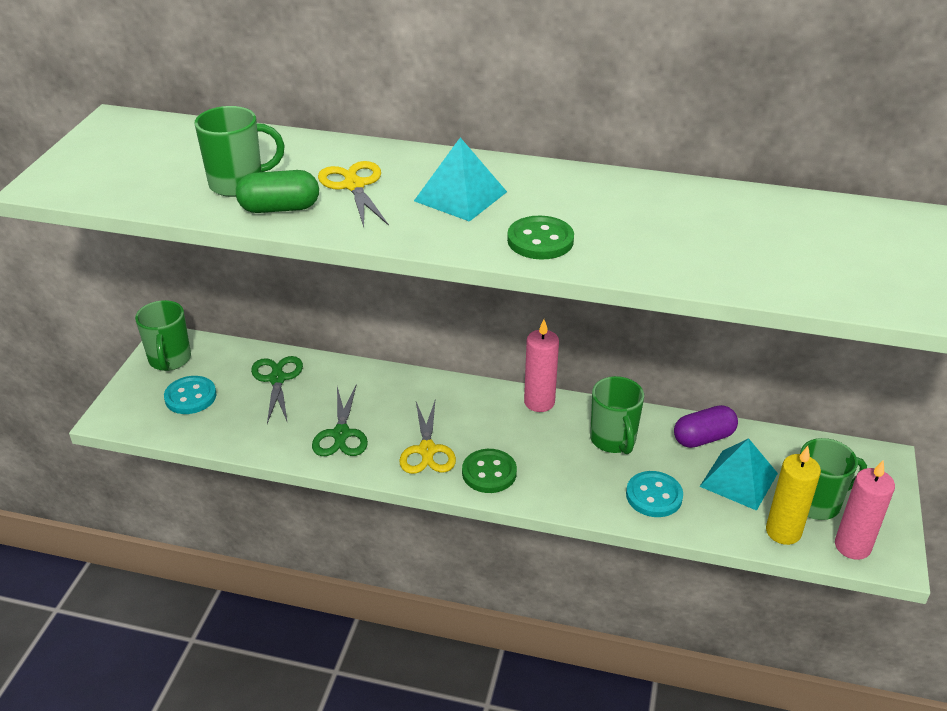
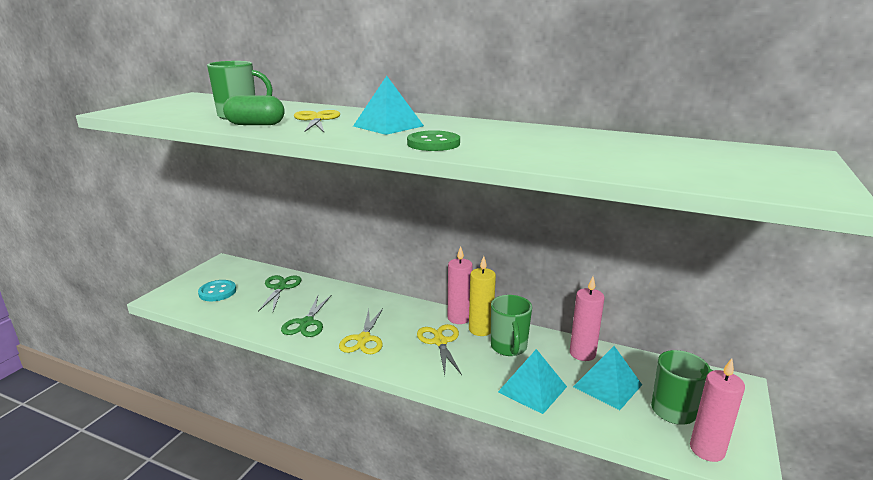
camera: 10 degrees right, 15 degrees down
(170, 360) = (217, 271): green mug -> none
(489, 473) = (404, 358): green button -> none
(526, 442) = (440, 342): none -> yellow scissors
(654, 496) = (532, 389): turquoise button -> turquoise pyramid
(703, 438) = (582, 353): purple capsule -> pink candle
(783, 532) = (642, 429): yellow candle -> yellow candle (480, 329)

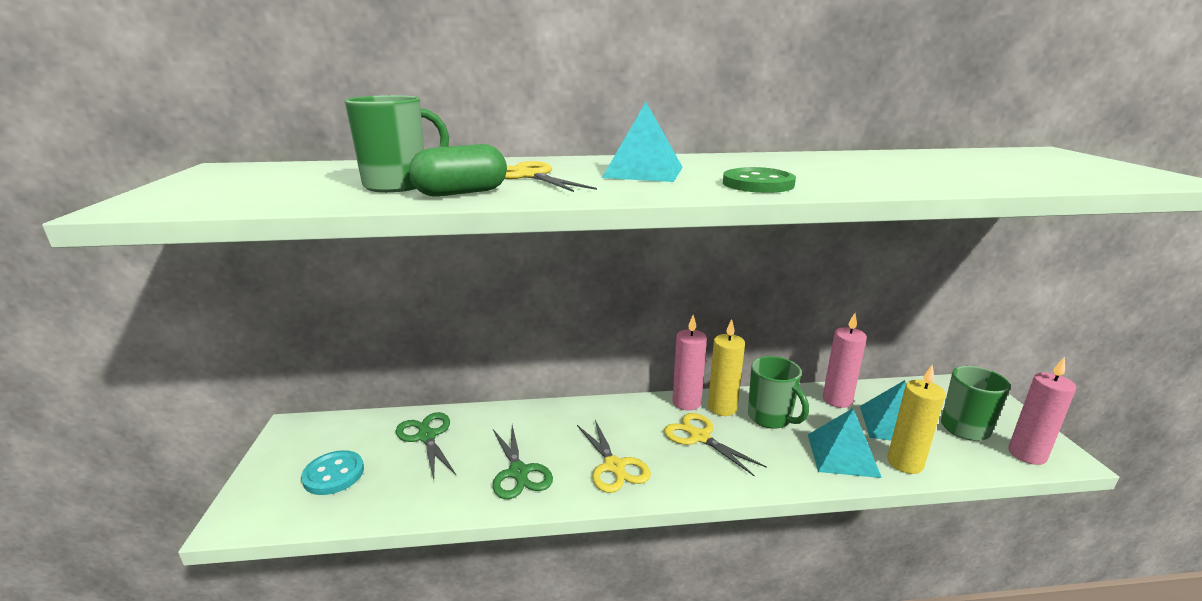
camera: 30 degrees left, 0 degrees up
(577, 412) = (905, 463): none -> yellow candle

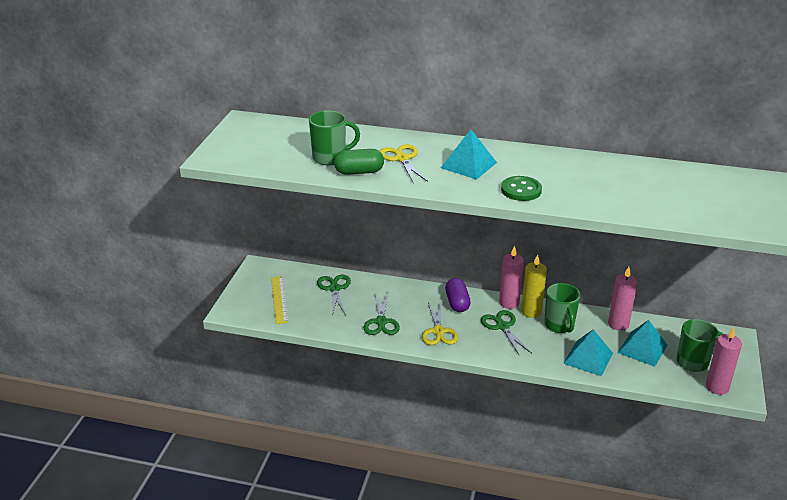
camera: 20 degrees right, 10 degrees up
(333, 474) = (279, 299): turquoise button -> yellow ruler
(618, 418) = (457, 303): none -> purple capsule
(699, 437) = (502, 326): yellow scissors -> green scissors
(905, 463) = (625, 372): yellow candle -> none

